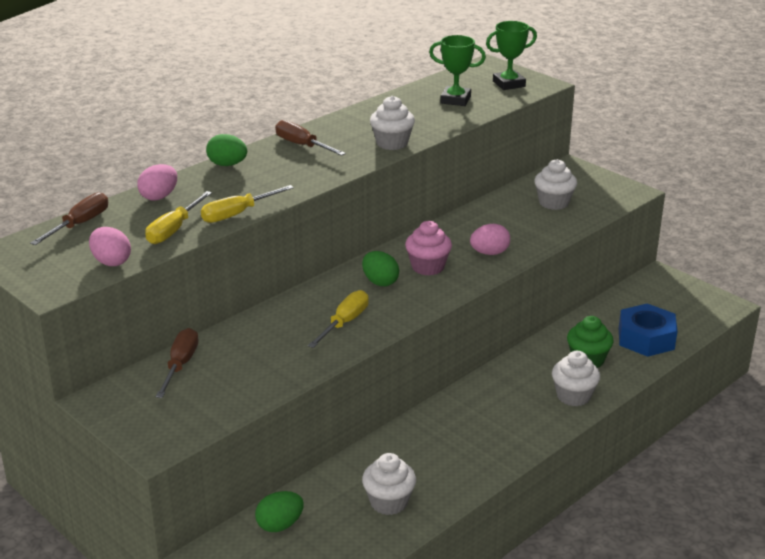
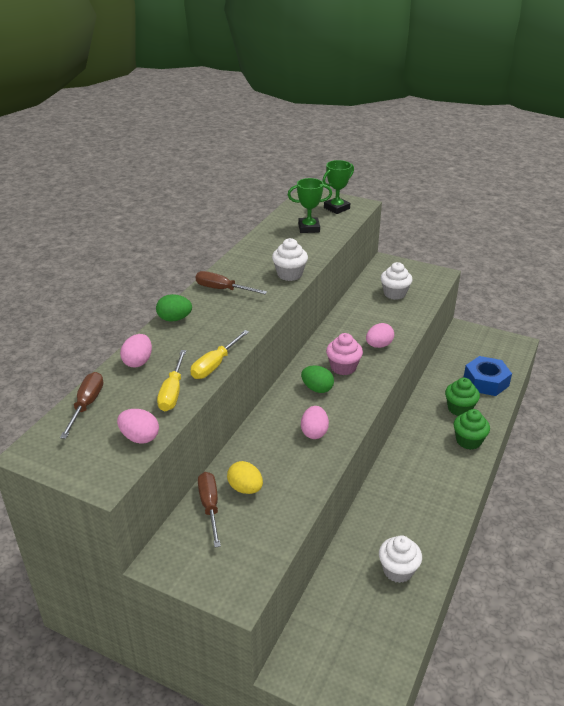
camera: 20 degrees left, 5 degrees up
(229, 357) = (245, 488): none -> yellow egg
(280, 525) = (330, 617): green egg -> none
(344, 323) = (314, 432): yellow screwdriver -> pink egg
(573, 396) = (468, 441): white cupcake -> green cupcake

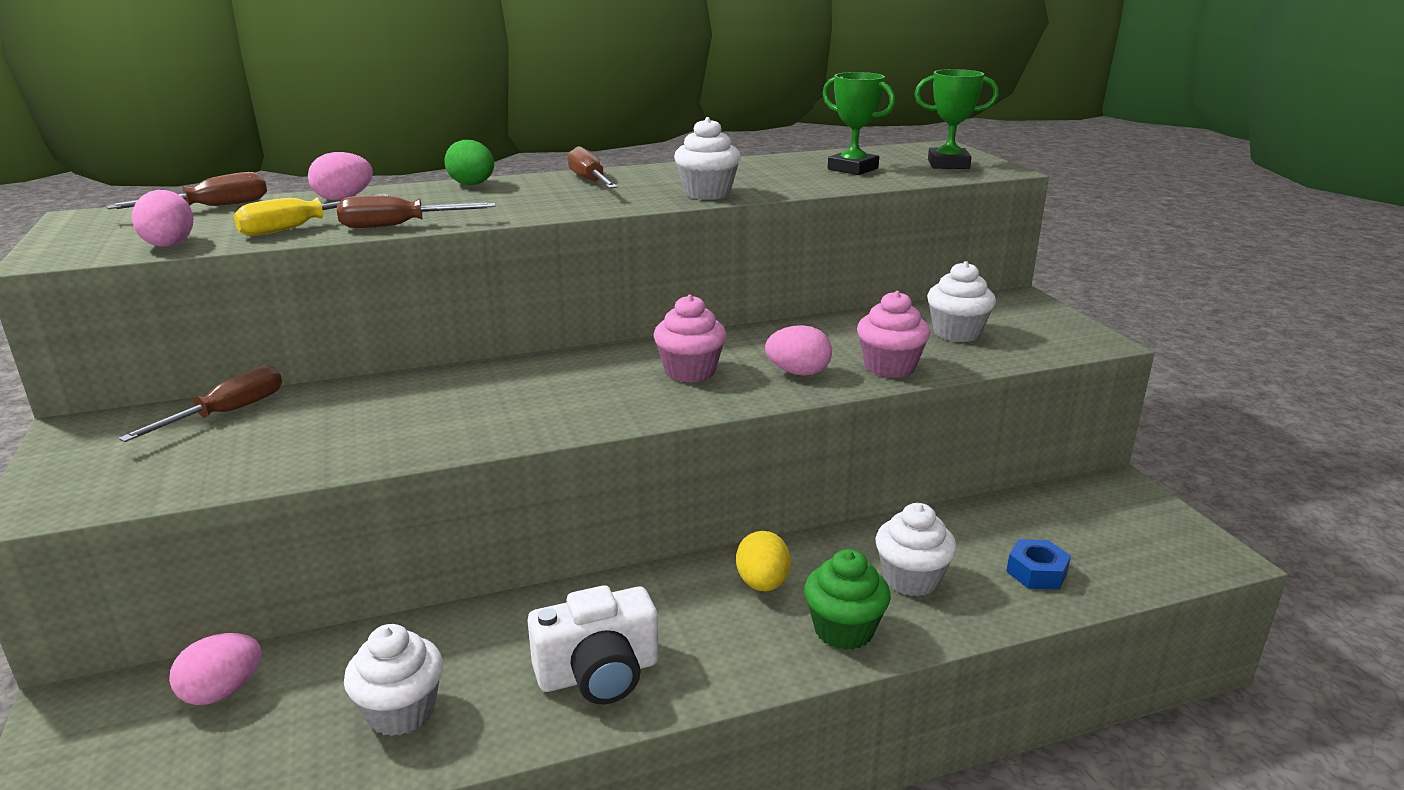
camera: 45 degrees right, 10 degrees down
(215, 365) = (399, 226): yellow screwdriver -> brown screwdriver
(245, 488) = (295, 419): yellow egg -> yellow egg (762, 584)
(314, 432) = (494, 413): pink egg -> pink egg (222, 692)
(317, 389) = (603, 375): green egg -> none
(401, 324) = (889, 367): none -> pink cupcake
(430, 509) = (599, 673): none -> white camera
(459, 408) = (911, 579): green cupcake -> white cupcake
(486, 382) = (1036, 572): blue nut -> blue nut, size x0.56

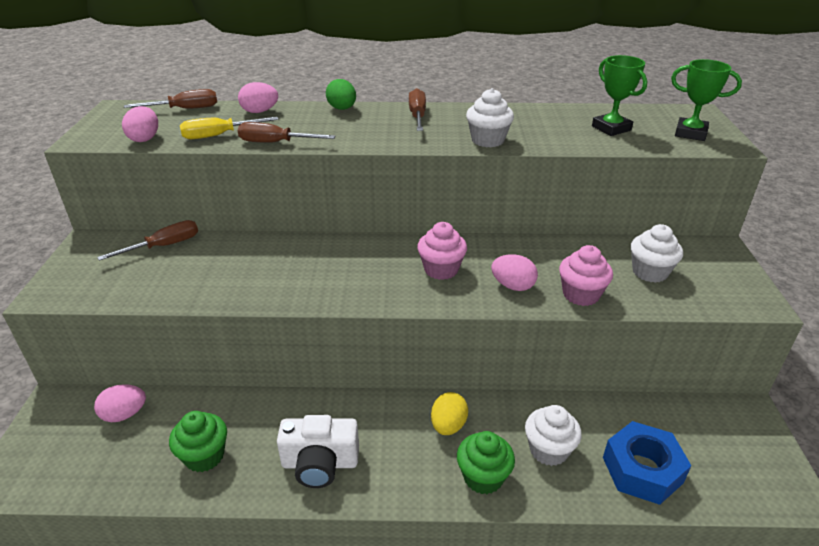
camera: 20 degrees right, 10 degrees up
(401, 711) = (204, 456): white cupcake -> green cupcake
(1036, 572) = (642, 470): blue nut -> blue nut, size x1.79

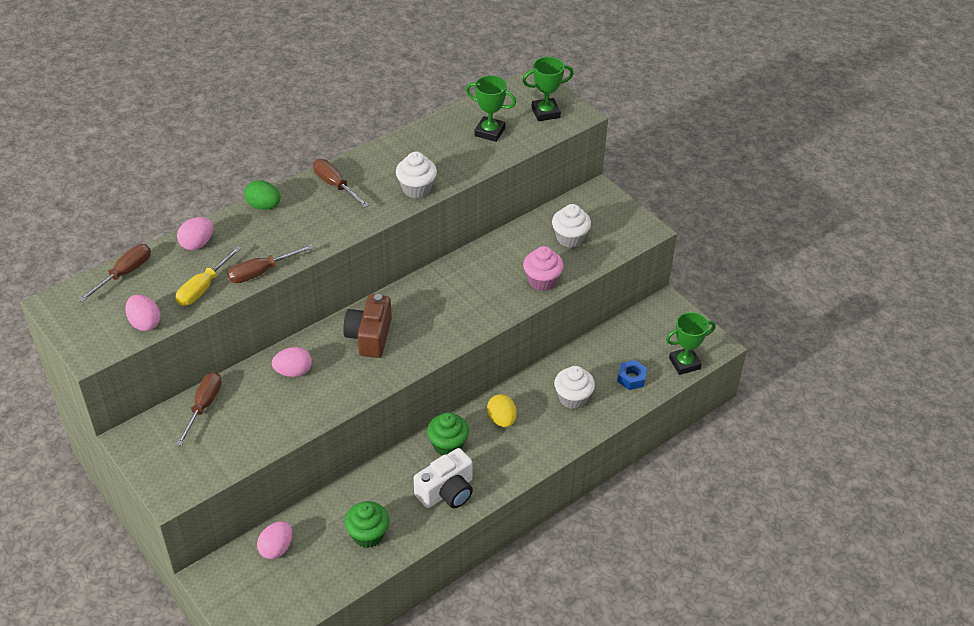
camera: 40 degrees left, 10 degrees up
(355, 261) = (370, 336): none -> brown camera
(441, 269) = (436, 310): pink cupcake -> none
(483, 477) = (549, 437): green cupcake -> green cupcake (448, 445)
(513, 286) = (495, 297): pink egg -> pink egg (293, 372)
(642, 470) = (631, 378): blue nut -> blue nut, size x0.56
(732, 493) = (684, 363): none -> green trophy

